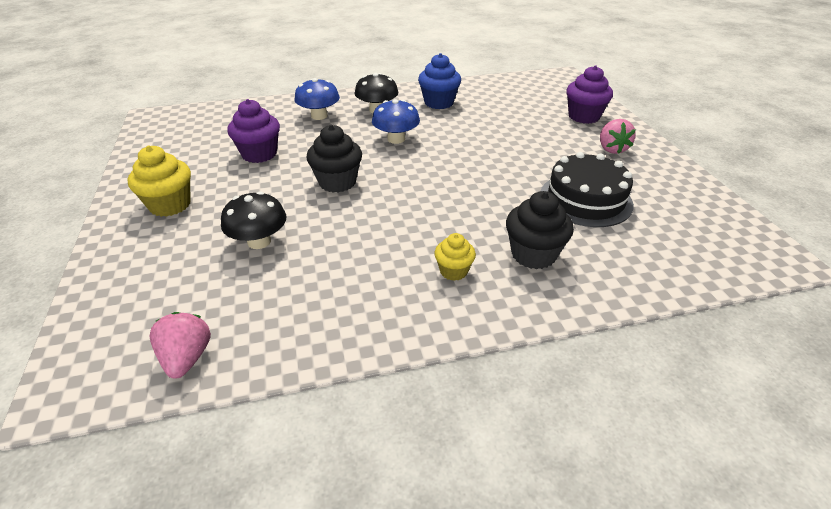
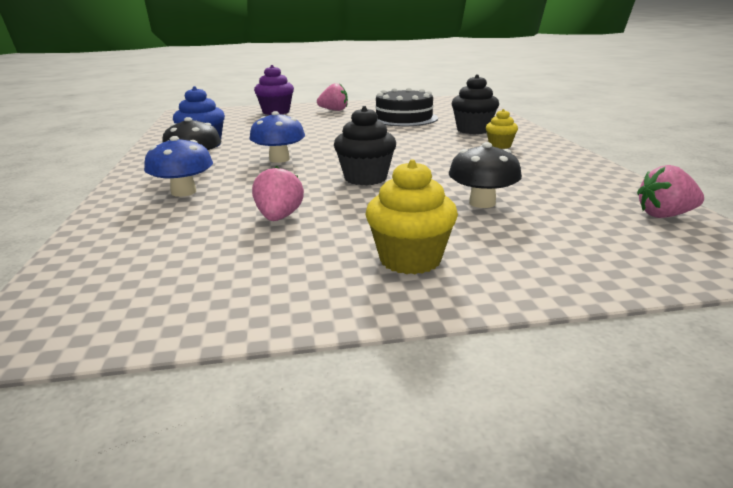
camera: 85 degrees left, 15 degrees down
(259, 154) = (279, 218): purple cupcake -> pink strawberry

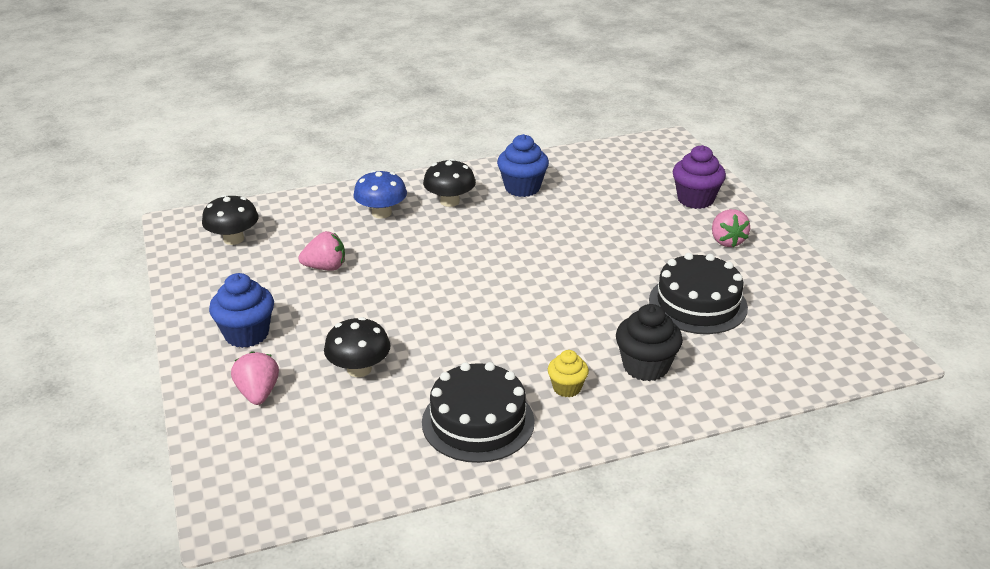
camera: 80 degrees right, 10 degrees up
(147, 277) = (233, 239): none -> black mushroom
(279, 159) = (480, 240): blue mushroom -> none
(365, 178) = (425, 298): black cupcake -> none
(410, 260) = (246, 334): yellow cupcake -> blue cupcake
(548, 167) = (478, 422): none -> black cake
(665, 215) = (327, 483): pink strawberry -> pink strawberry (258, 393)

